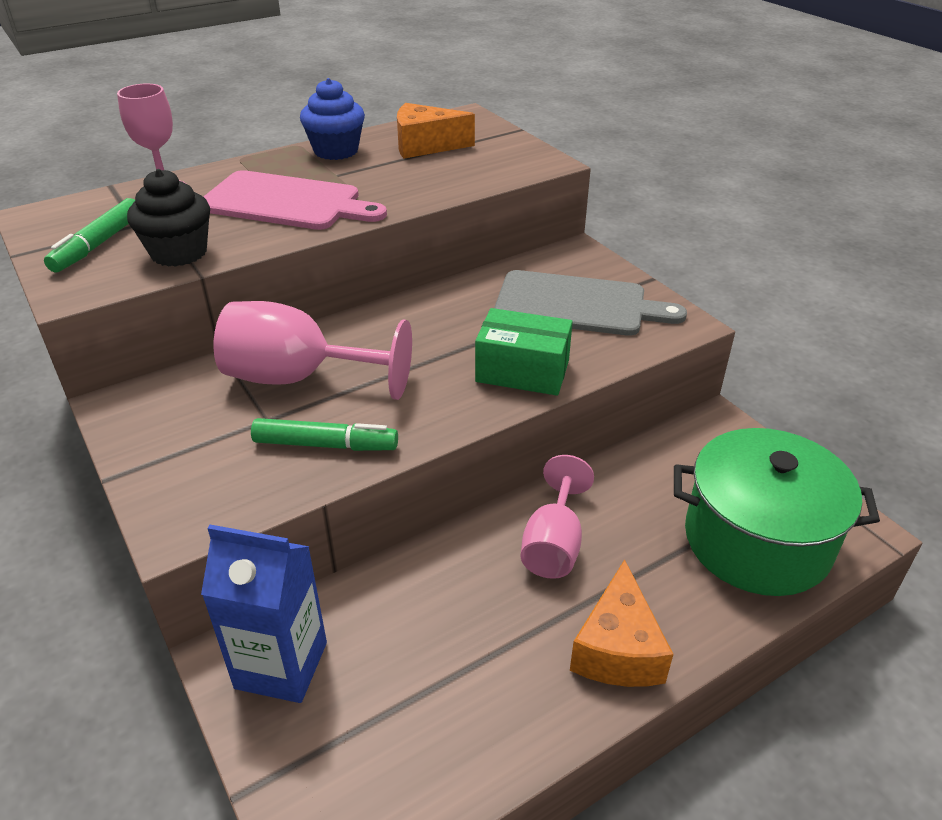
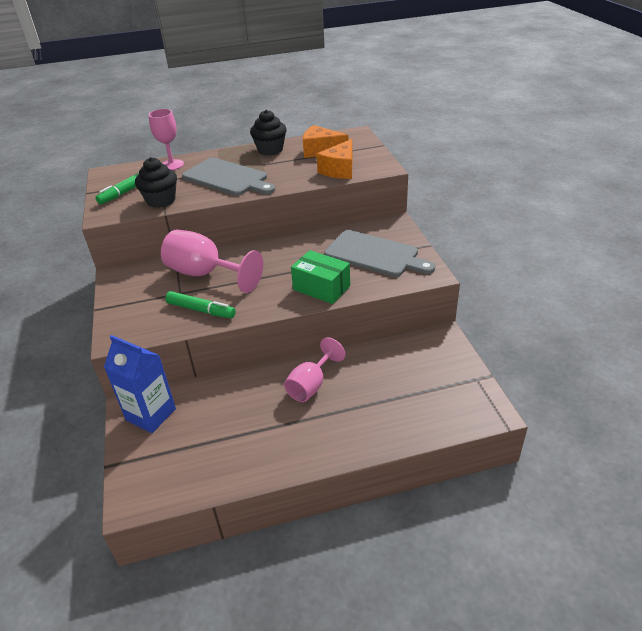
camera: 20 degrees right, 0 degrees up
(286, 202) = (227, 178): pink cutting board -> grey cutting board
(336, 151) = (270, 150): blue cupcake -> black cupcake
(618, 649) = (316, 443): orange cheese -> orange cheese (340, 170)
(757, 540) = (425, 405): green pot -> none

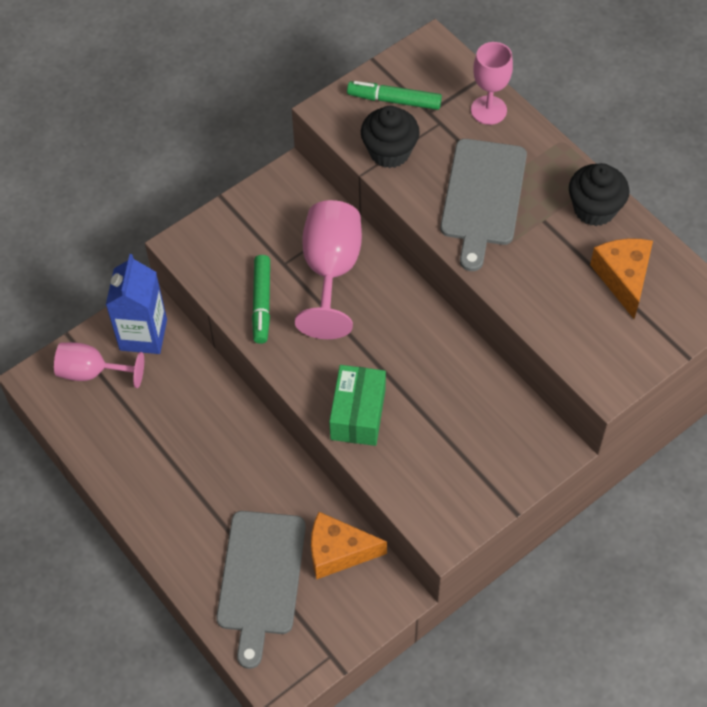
camera: 65 degrees right, 20 degrees up
(311, 385) = (247, 473): pink goblet -> pink goblet (92, 372)
(340, 170) = (573, 328): orange cheese -> orange cheese (338, 552)
(375, 255) = (460, 451): grey cutting board -> grey cutting board (260, 578)

